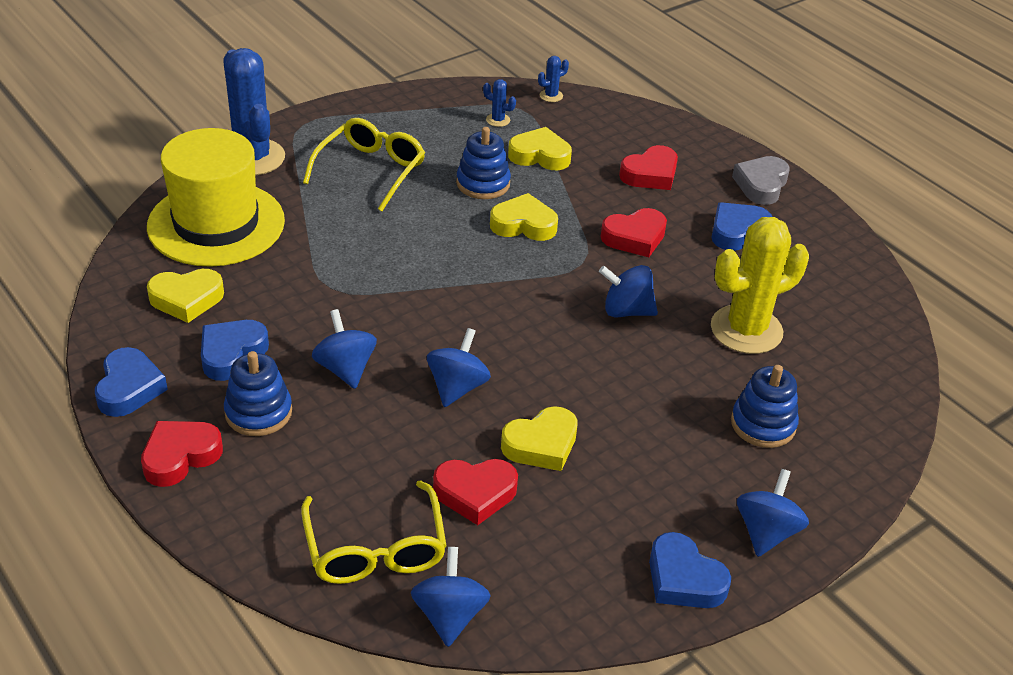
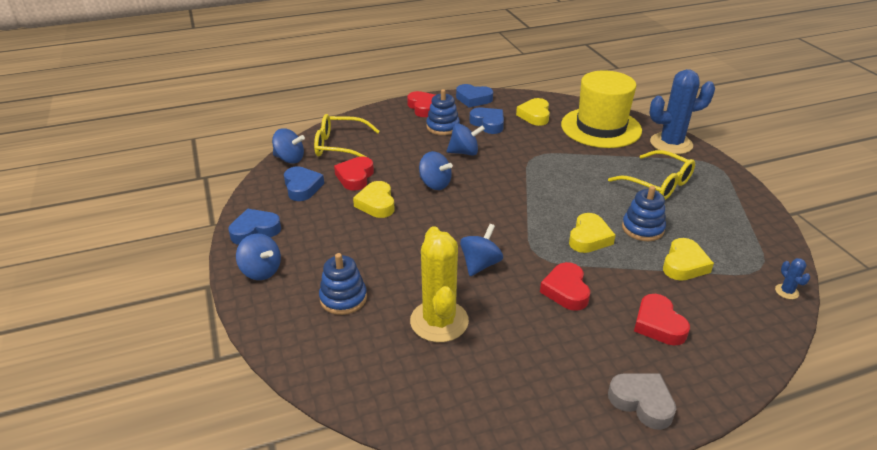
camera: 110 degrees right, 5 degrees down
(498, 120) = (737, 252): blue cactus -> none
(737, 231) = (566, 358): blue heart -> blue heart (302, 187)

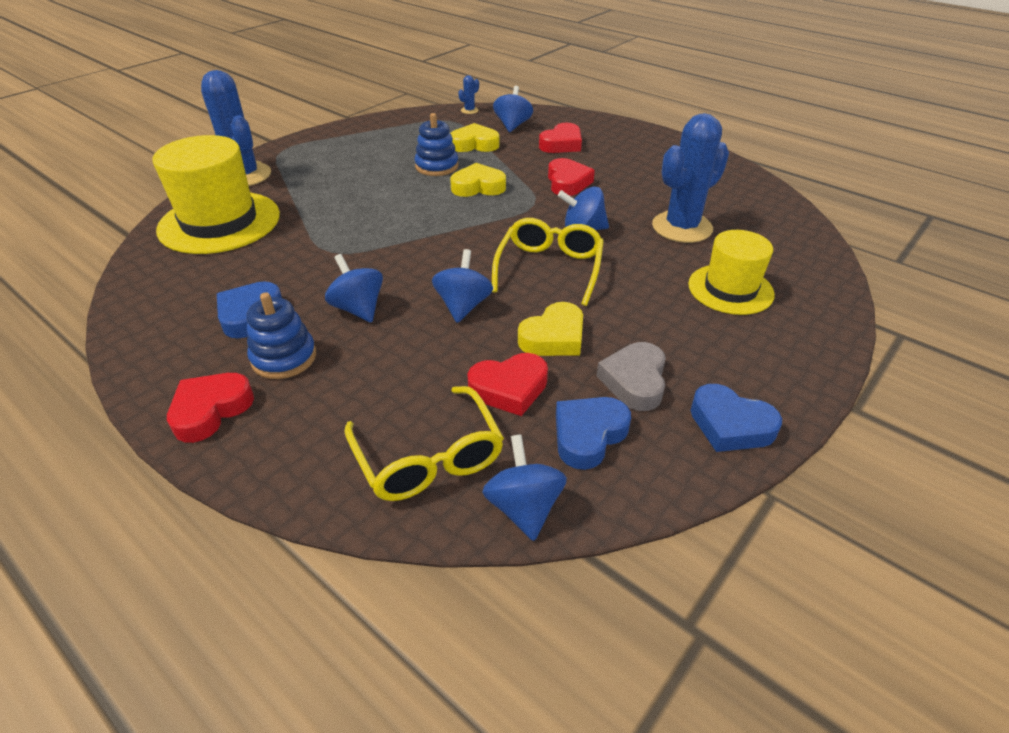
camera: 120 degrees left, 5 degrees up
(261, 271) = (779, 370): blue spinning top -> blue spinning top (512, 125)
(343, 298) = (730, 289): blue stacking toy -> yellow hat
(439, 321) = (682, 227): yellow cactus -> blue cactus
(473, 99) = (151, 359): blue heart -> none
(535, 115) = (200, 280): yellow heart -> none
(566, 290) = (567, 182): red heart -> red heart turned 60 degrees counterclockwise
(642, 402) = (644, 139): grey heart -> grey heart (634, 381)
(658, 184) = (344, 170): yellow glasses -> yellow glasses (549, 268)

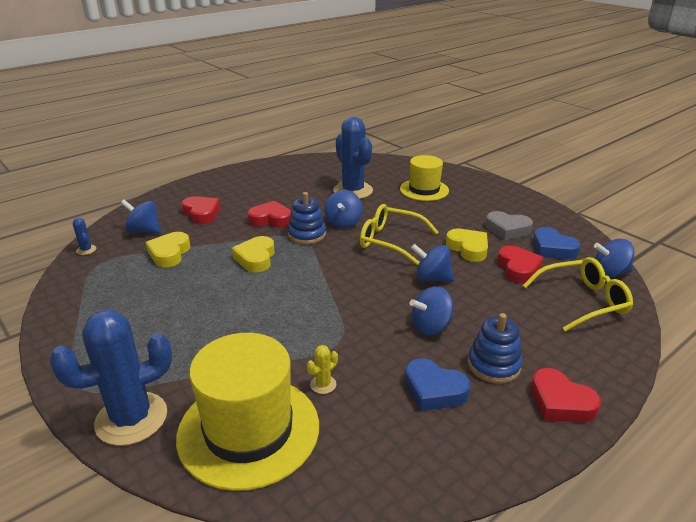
camera: 80 degrees left, 10 degrees down
(268, 249) = (323, 384): none -> yellow cactus
(437, 166) = (202, 277): blue stacking toy -> blue stacking toy (307, 235)
(730, 425) = (537, 211): blue heart -> none

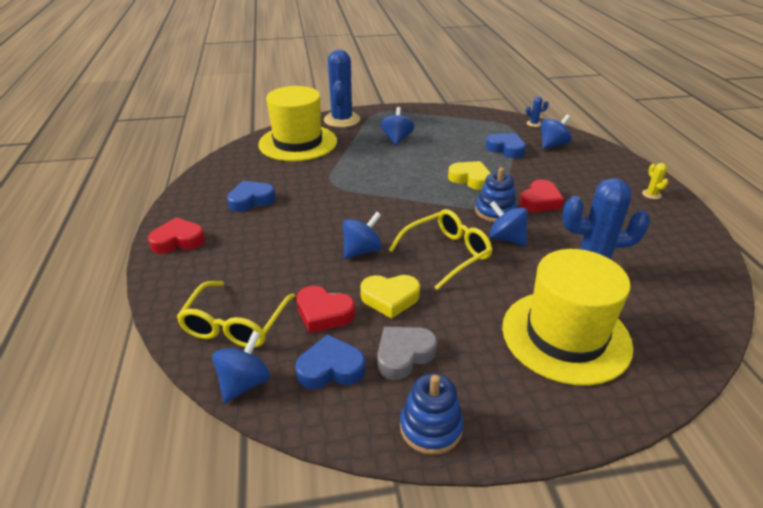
camera: 120 degrees right, 5 degrees up
(169, 253) = (506, 149): yellow heart -> blue heart
(202, 213) = (573, 172): red heart -> none
(323, 384) = (302, 168): yellow cactus -> yellow cactus (651, 194)
(424, 190) = (565, 336): yellow hat -> yellow hat, size x1.61
(430, 327) = (304, 223): blue spinning top -> blue spinning top (397, 139)
(493, 365) = (238, 231): blue stacking toy -> blue stacking toy (431, 427)

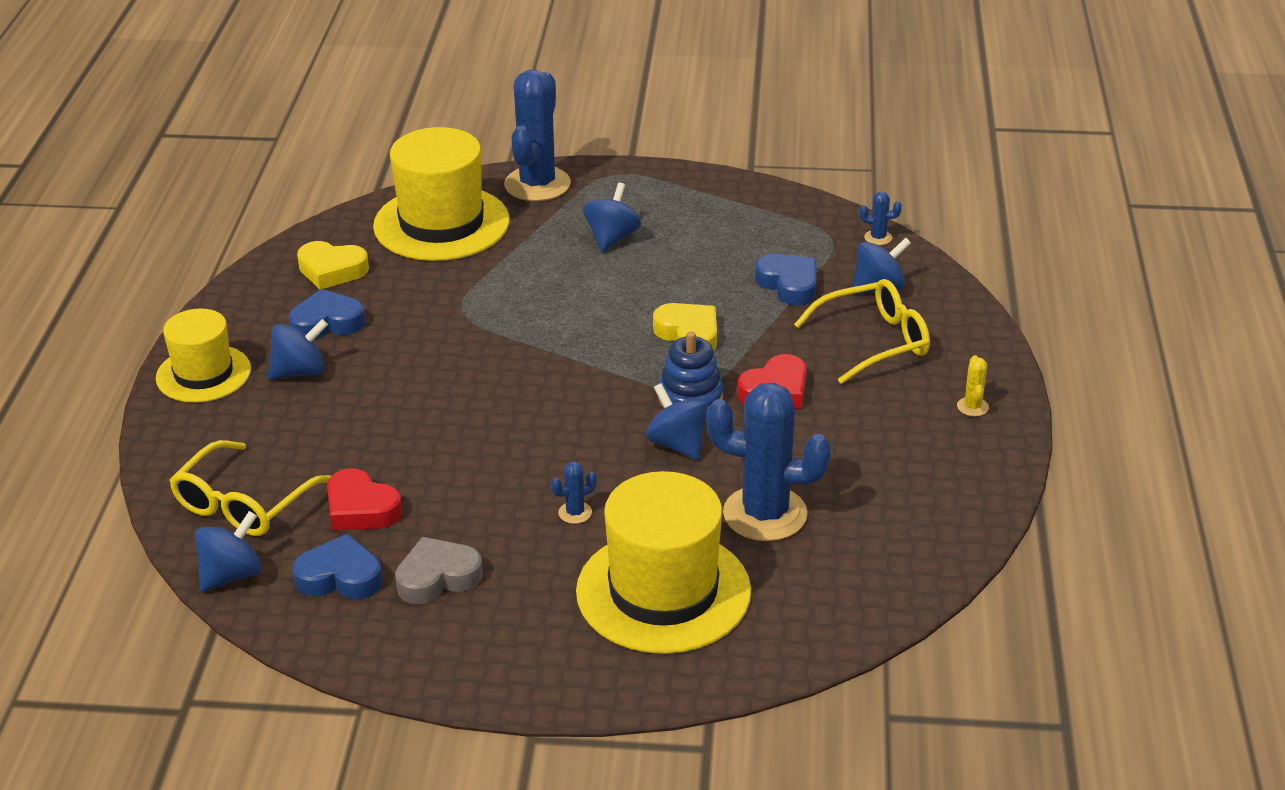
camera: 15 degrees right, 0 degrees up
(178, 241) = (203, 374): red heart -> yellow hat
(362, 250) = (454, 429): blue spinning top -> blue spinning top (300, 372)
(390, 298) = (458, 504): yellow heart -> yellow heart (332, 270)
(431, 427) = (426, 660): blue stacking toy -> none
(446, 254) = (573, 453): yellow glasses -> yellow glasses (873, 341)
(471, 291) = (575, 513): none -> blue cactus

